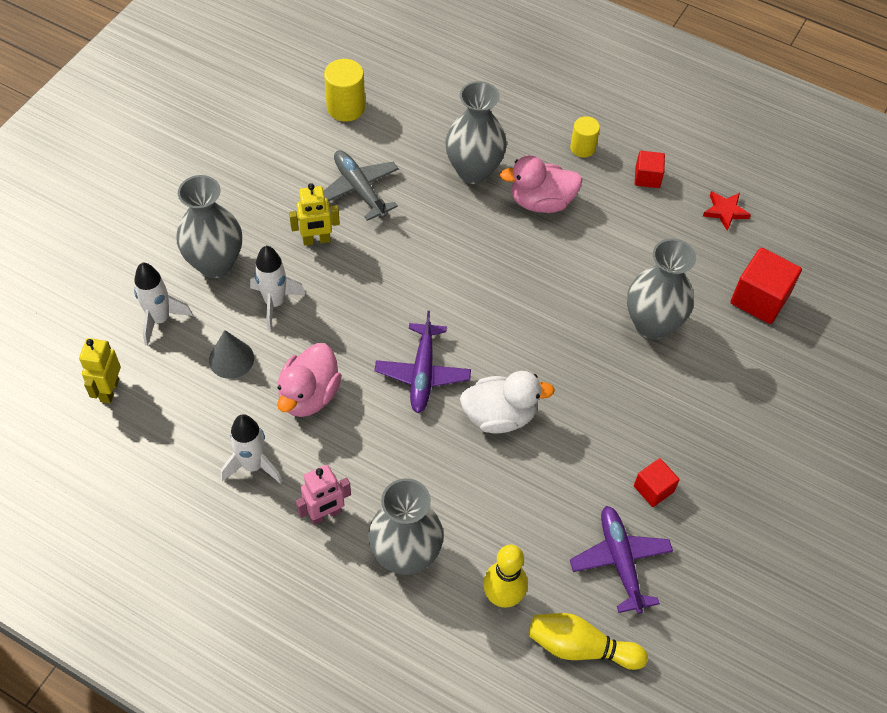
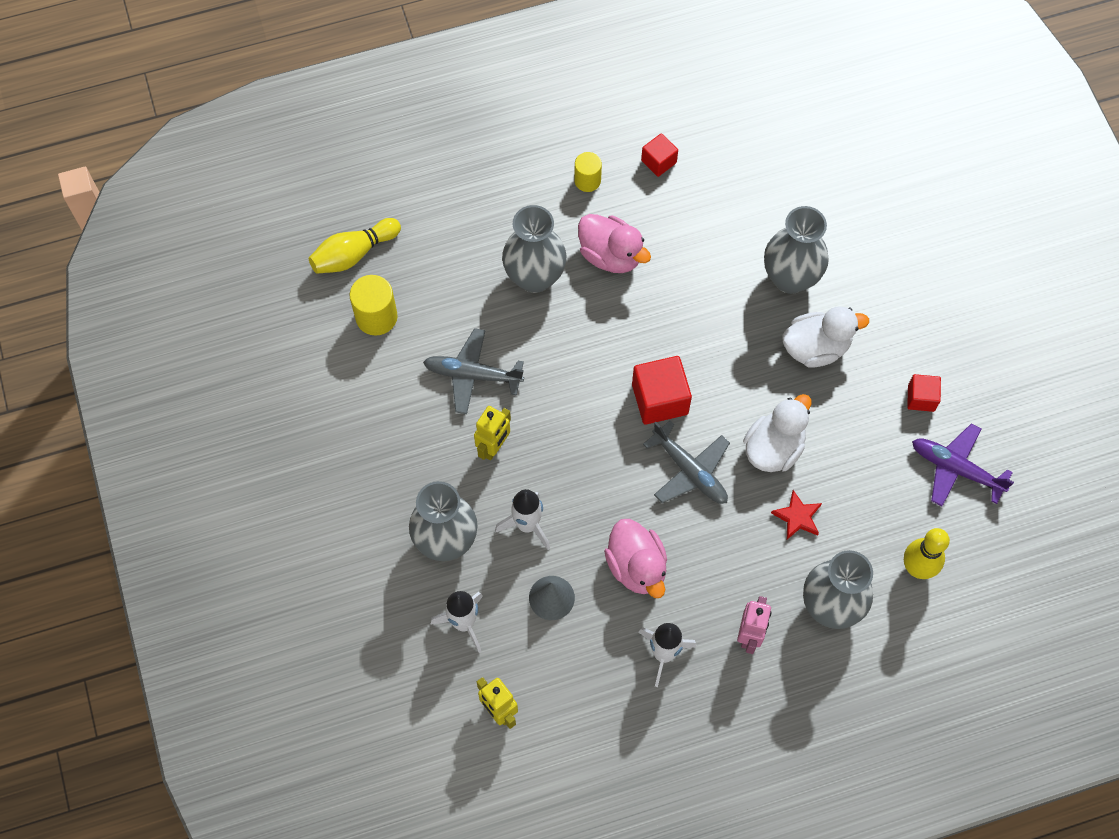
camera: 45 degrees left, 10 degrees up
(422, 373) = (689, 470): purple plane -> grey plane
(541, 202) = (611, 255): pink duck -> pink duck turned 90 degrees counterclockwise
(581, 647) = (996, 549): yellow bowling pin -> yellow bowling pin (354, 254)
(614, 383) = (816, 348): none -> white duck
(725, 211) = (739, 138): red star -> red star (797, 517)
(759, 299) = (834, 187): red cube -> red cube (660, 399)

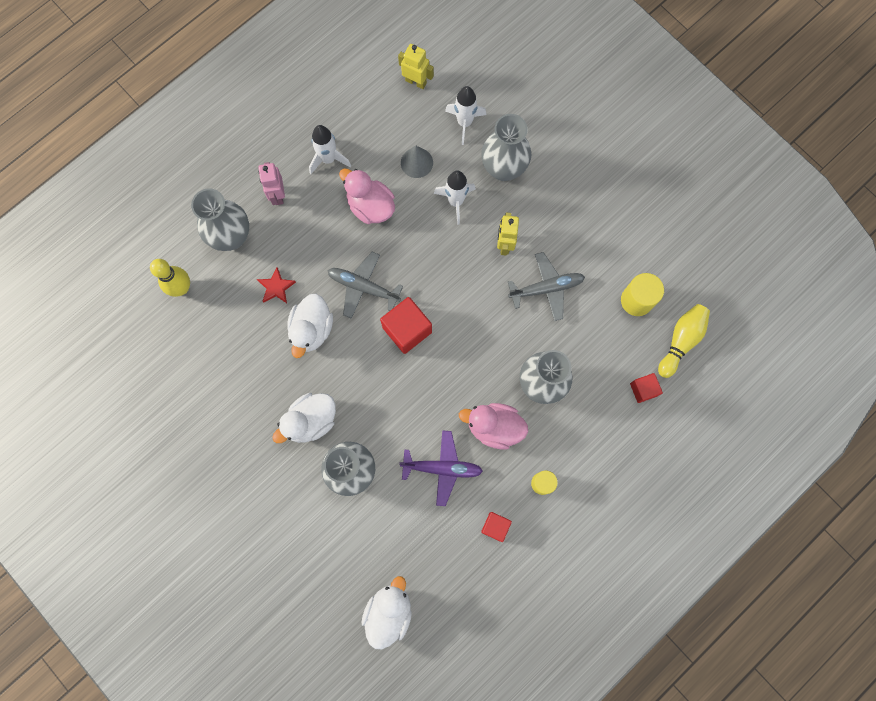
camera: 155 degrees right, 10 degrees up
(808, 132) = (389, 612): none -> white duck
(921, 398) = (219, 415): red cube -> red cube (643, 389)
(956, 469) = (177, 372): purple plane -> purple plane (442, 468)

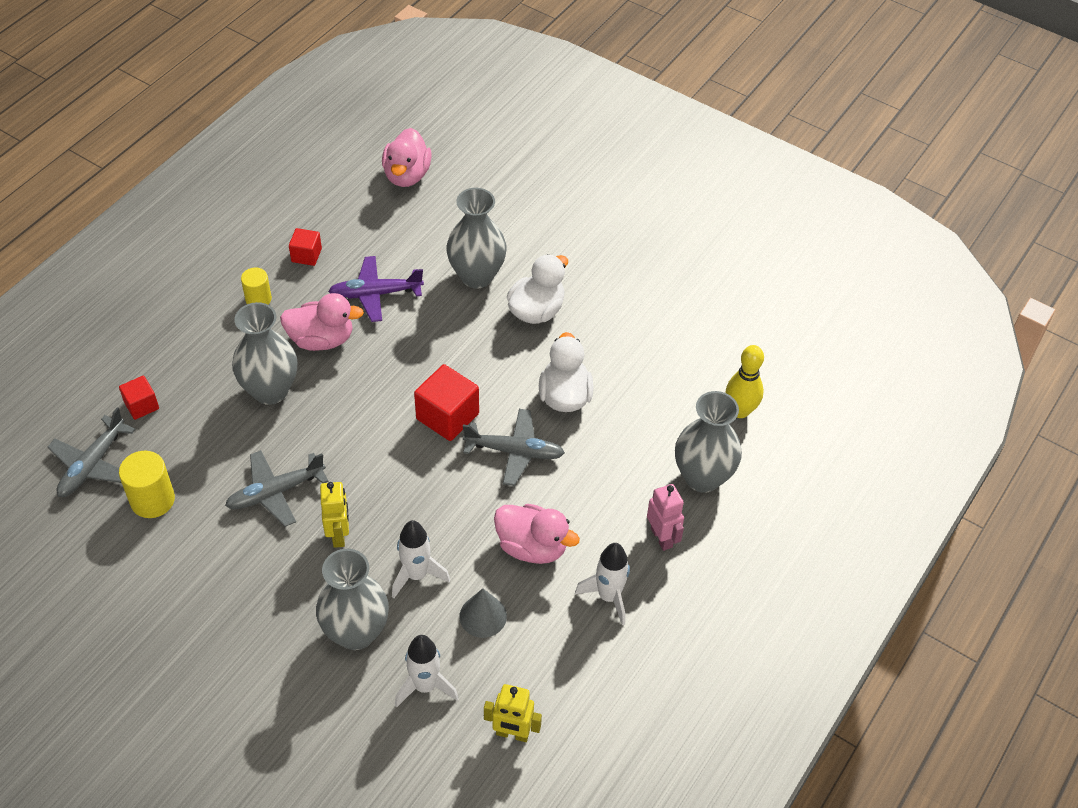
camera: 165 degrees right, 25 degrees down
(276, 287) = (624, 432): red star -> none
(389, 612) = (407, 175): white duck -> pink duck
(681, 341) = (93, 464): yellow bowling pin -> grey plane

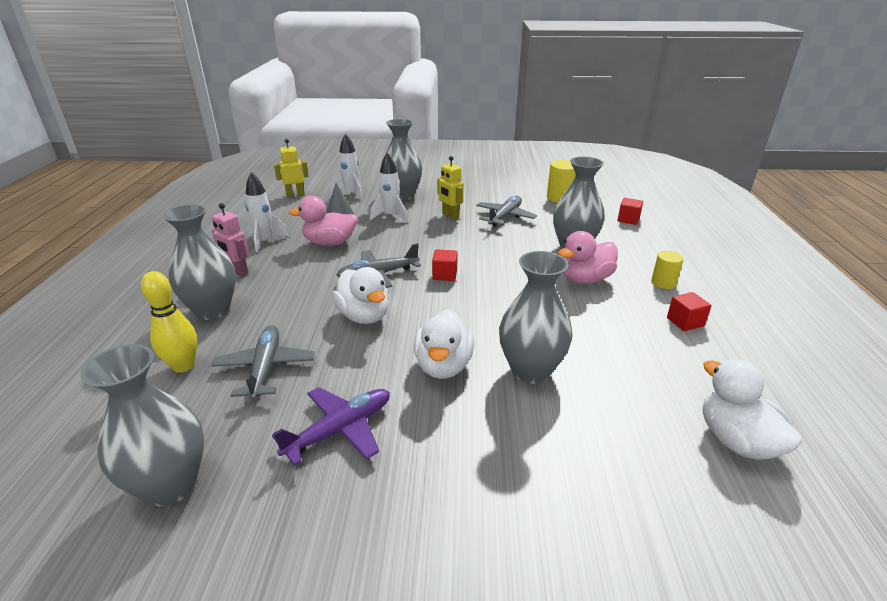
camera: 150 degrees right, 20 degrees down
(93, 464) = (608, 198): grey plane -> grey plane (265, 368)
(375, 294) = (592, 320): purple plane -> purple plane (340, 430)
(407, 175) = (736, 441): pink duck -> white duck
(447, 416) = (445, 275): red cube -> red cube, size x0.59
(759, 309) = (170, 485): none -> grey vase

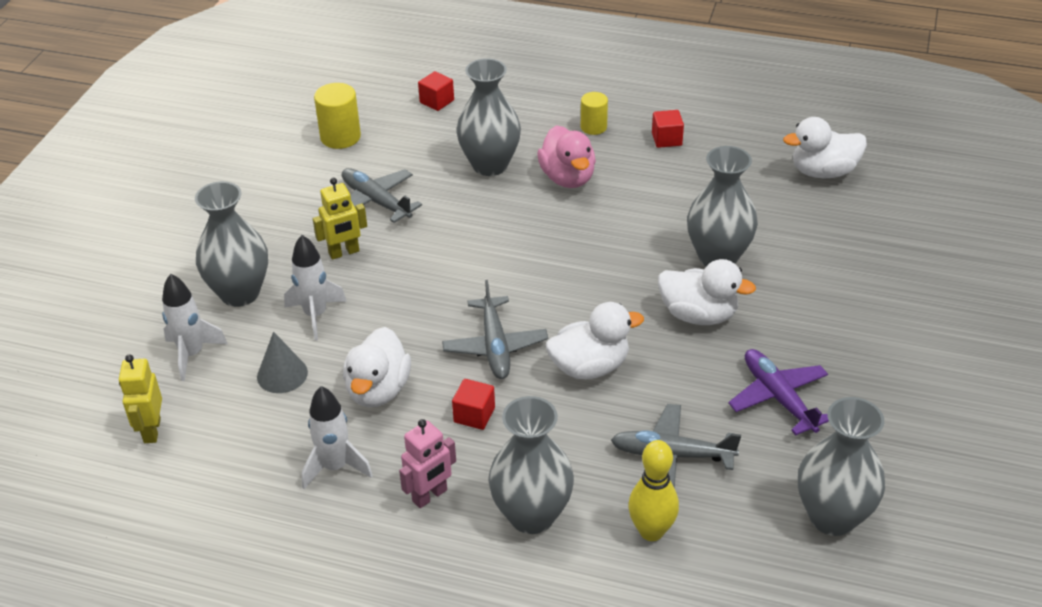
camera: 75 degrees left, 10 degrees up
(330, 243) = (378, 390): pink duck -> white duck
(445, 275) = (517, 285): red cube -> red cube (474, 415)

